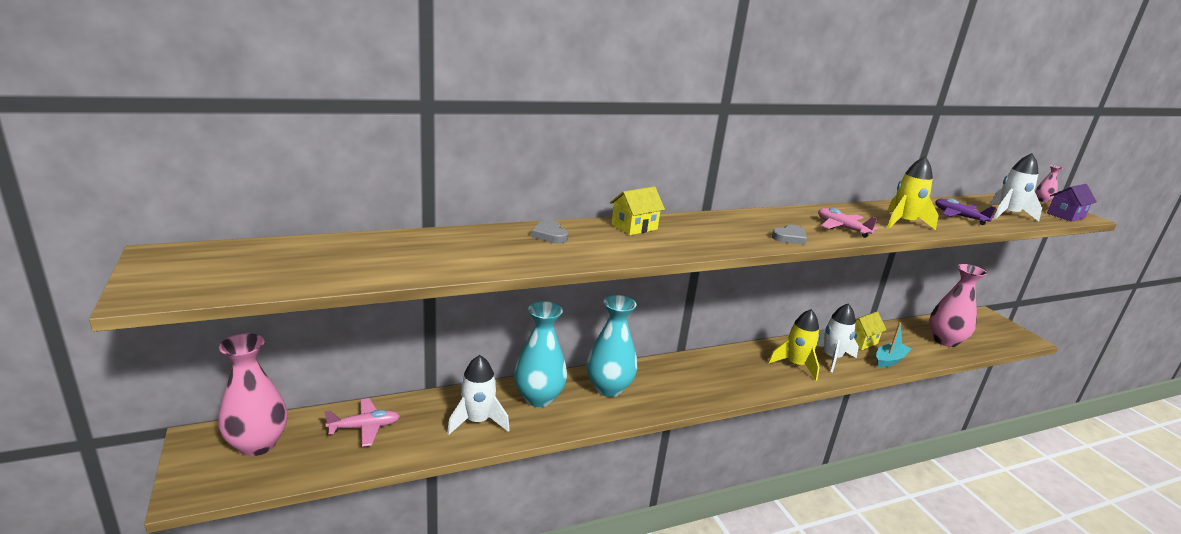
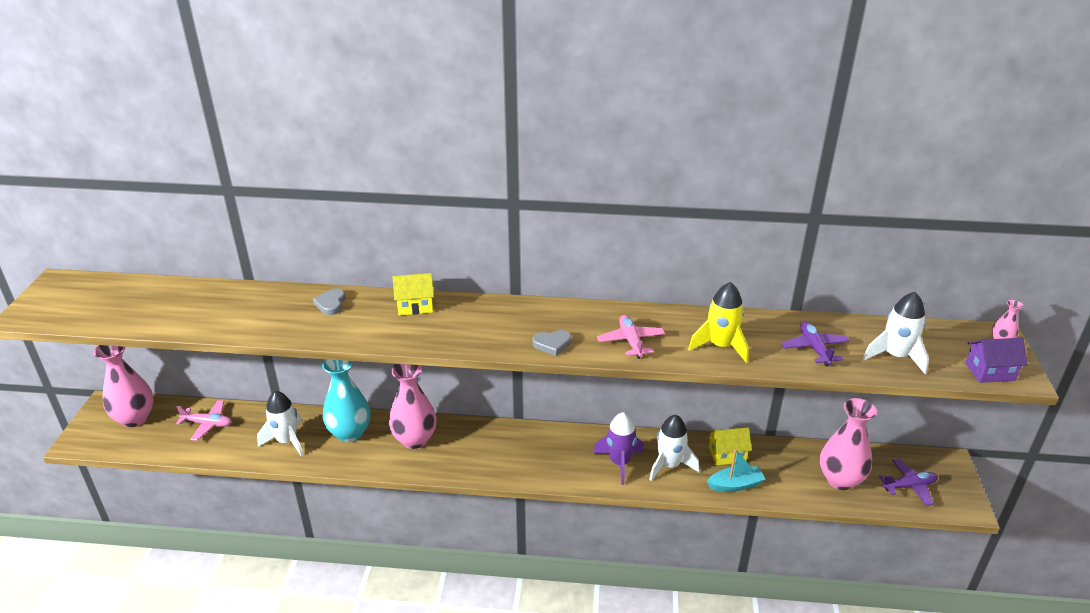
camera: 30 degrees right, 10 degrees up
(608, 388) = (414, 439): turquoise vase -> pink vase
(795, 365) = (619, 463): yellow rocket -> purple rocket
(985, 335) = (909, 486): none -> purple plane

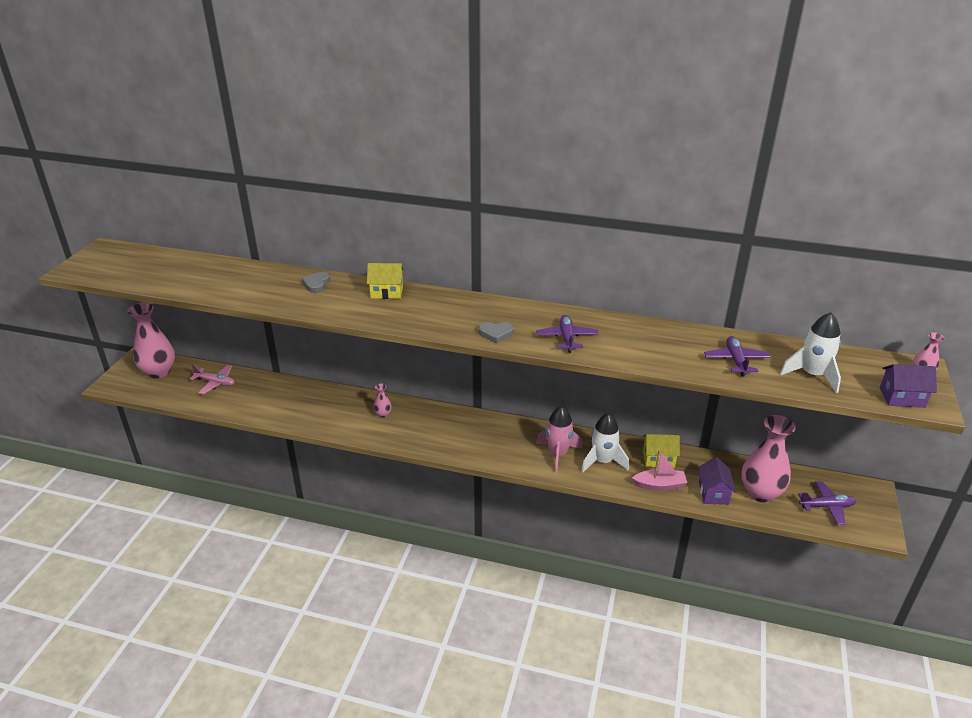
camera: 10 degrees right, 0 degrees up
(287, 441) = (276, 403): white rocket -> none
(350, 433) = (329, 403): turquoise vase -> none
(414, 439) = (383, 414): pink vase -> pink vase, size x0.44
(619, 463) = (558, 454): purple rocket -> pink rocket
(631, 341) = (567, 338): pink plane -> purple plane
(720, 346) = (648, 350): yellow rocket -> none
(735, 485) = (659, 485): turquoise boat -> pink boat
(793, 486) = (713, 493): none -> purple house

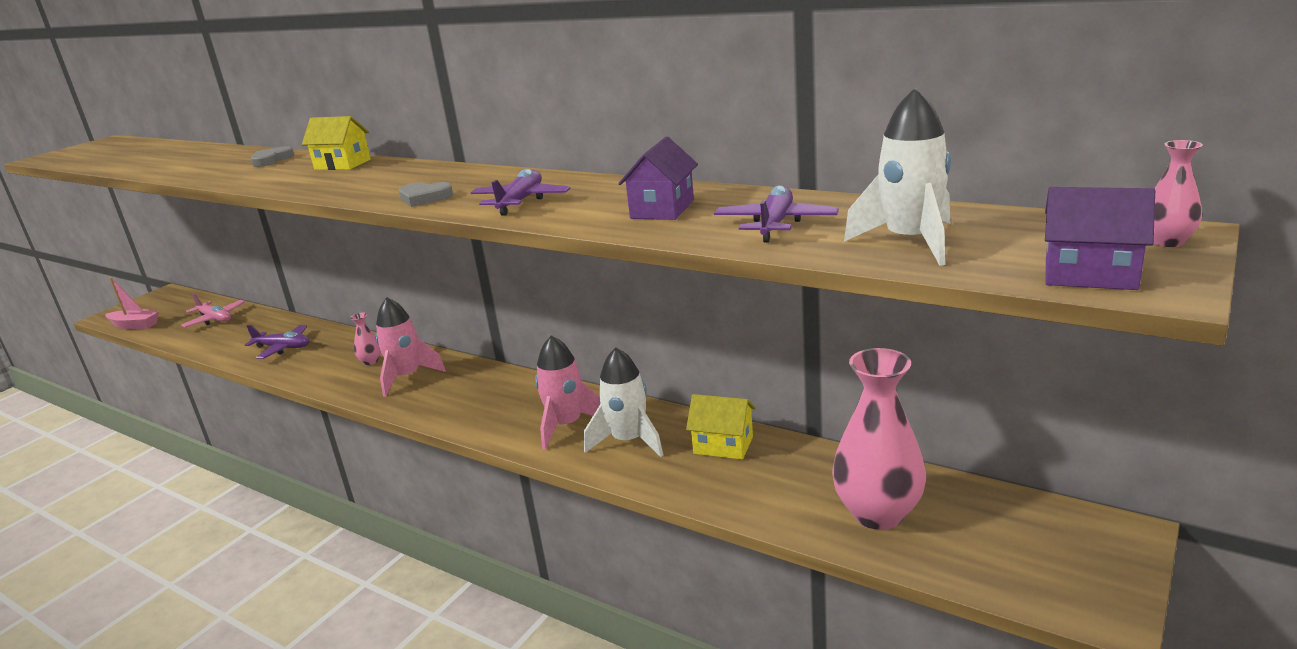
camera: 20 degrees right, 10 degrees down
(159, 372) = (170, 306): pink vase -> none
(422, 426) = (407, 377): none -> pink rocket
(659, 485) = (698, 483): pink boat -> pink boat (135, 325)
(713, 493) = (787, 504): purple house -> purple house (662, 209)
(826, 507) = (1004, 551): purple plane -> purple plane (283, 348)

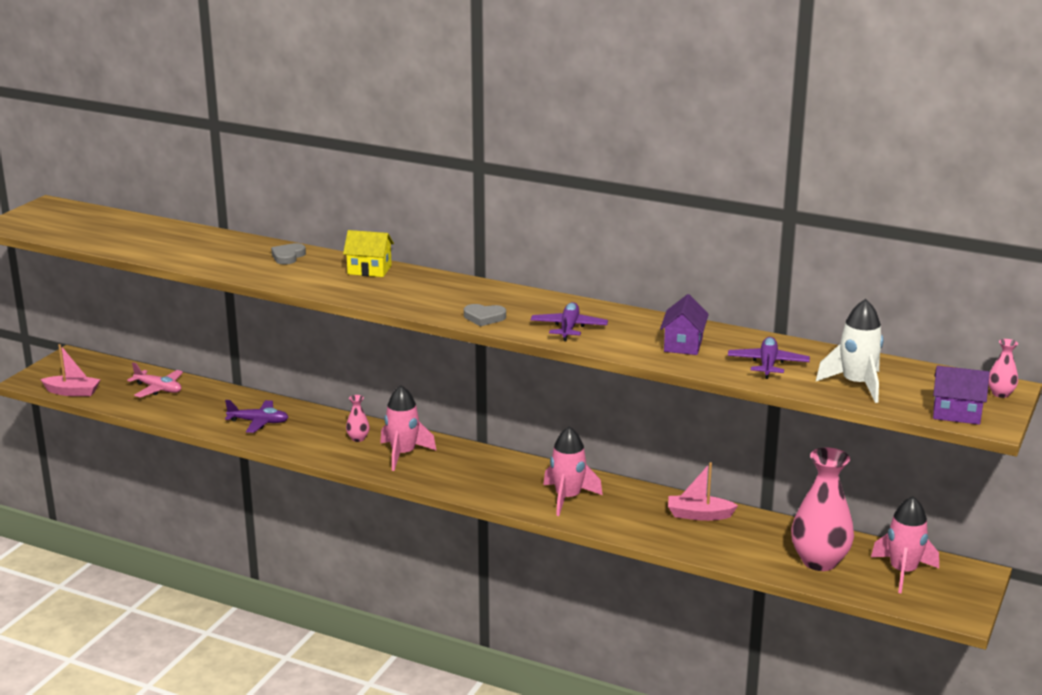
camera: 10 degrees left, 0 degrees up
(628, 441) = (623, 511): white rocket -> none
(723, 445) = (699, 515): yellow house -> pink boat
(1004, 531) = (903, 572): none -> pink rocket

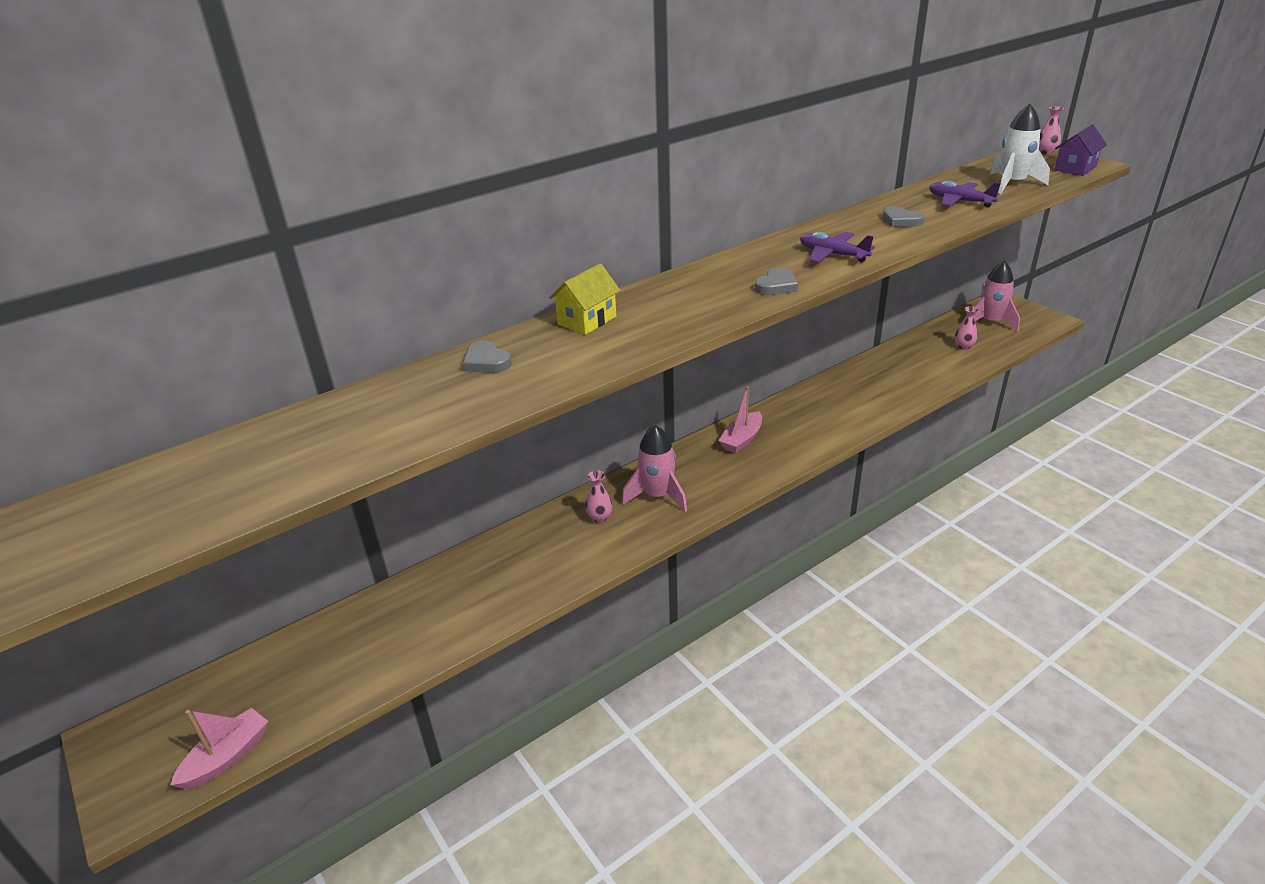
camera: 60 degrees left, 10 degrees up
(158, 389) = (319, 656): pink plane -> none
(258, 422) = (496, 583): purple plane -> none
(568, 498) = (806, 425): pink rocket -> none
(683, 344) = (901, 220): purple house -> grey heart
(699, 515) = (871, 373): pink boat -> pink boat (741, 439)
(819, 561) = (963, 346): pink vase -> pink vase, size x0.44

